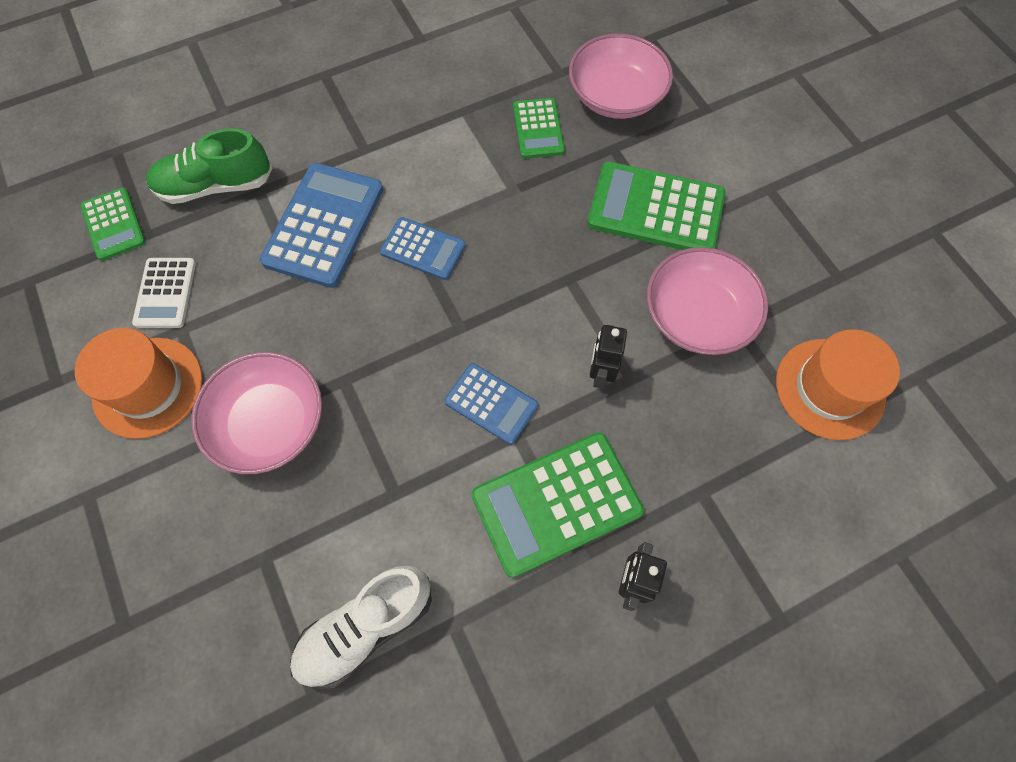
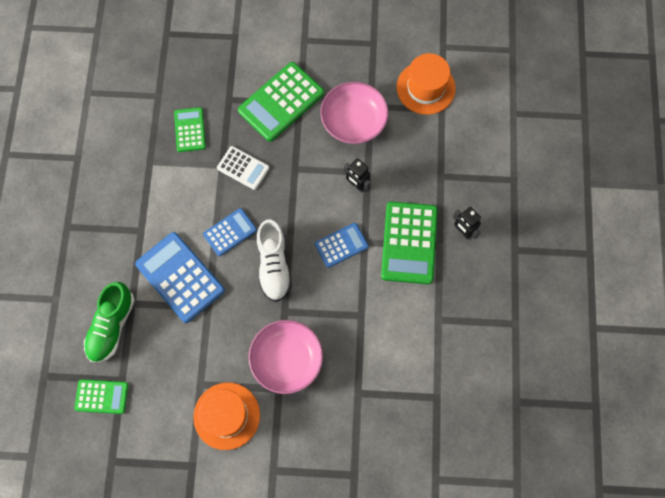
camera: 60 degrees left, 5 degrees up
(165, 293) = (170, 384): white calculator -> white calculator (243, 168)
(366, 627) = (418, 359): white shoe -> white shoe (274, 265)
(538, 129) = (190, 130): green calculator -> green calculator turned 120 degrees counterclockwise
(616, 96) = (195, 76): pink bowl -> none

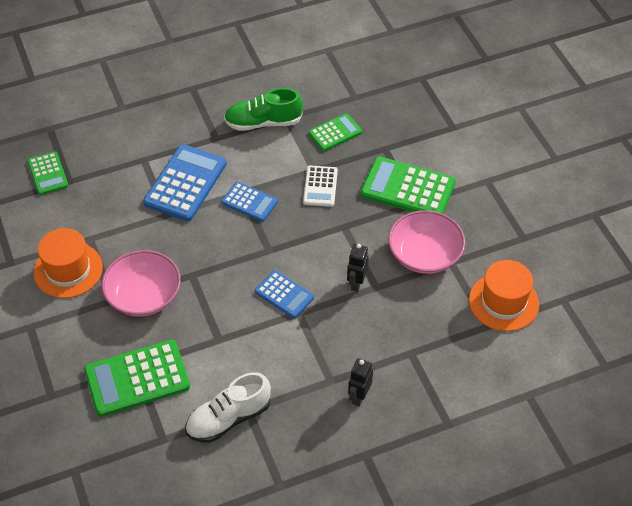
camera: 65 degrees right, 20 degrees down
(112, 326) = (115, 154): green shoe -> green shoe (263, 122)
(274, 265) = (234, 248): white shoe -> white shoe (228, 418)
(409, 243) = (319, 352): green calculator -> green calculator (137, 378)

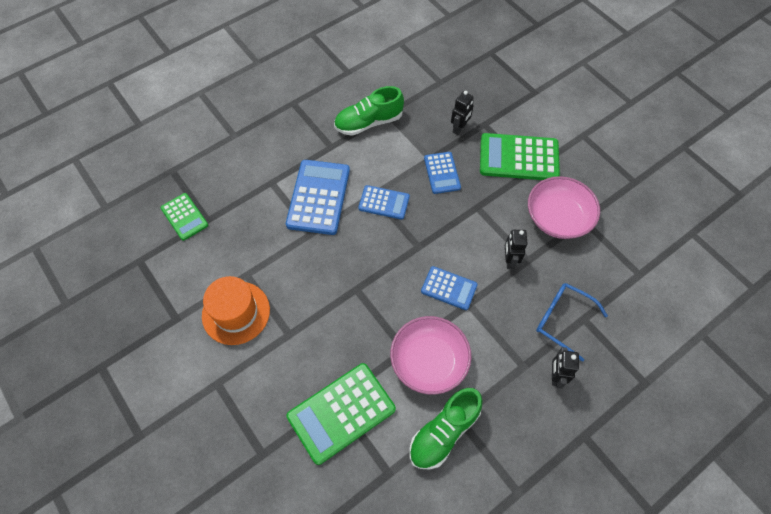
camera: 15 degrees left, 10 degrees up
(143, 295) = (318, 321): pink bowl -> pink bowl (429, 361)
(228, 418) = (444, 432): white shoe -> green shoe
(320, 186) = (442, 173): white calculator -> blue calculator
(335, 133) = (436, 119): green calculator -> none
(356, 147) = (459, 128): none -> black robot
(388, 349) = (562, 320): none -> blue glasses
(503, 302) = (643, 247): orange hat -> none

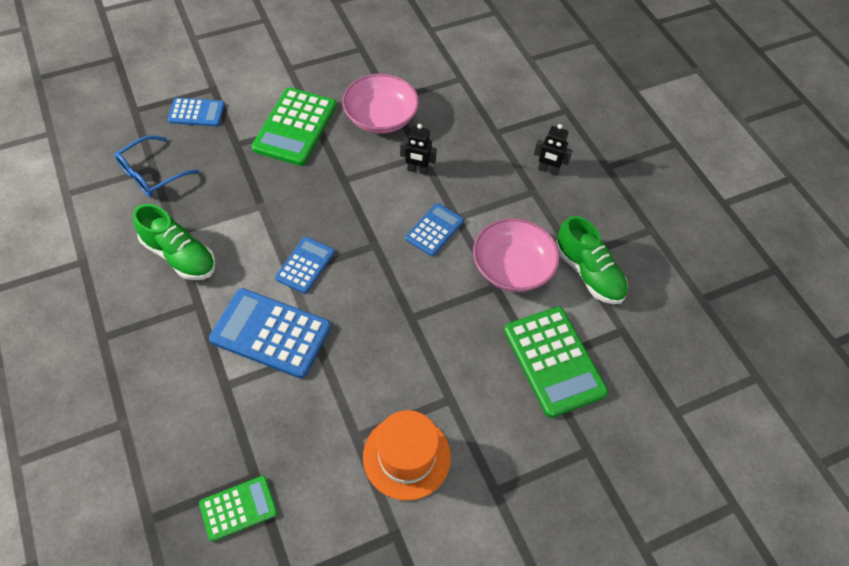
camera: 80 degrees left, 5 degrees down
(368, 122) = (179, 255): green shoe -> green shoe turned 45 degrees counterclockwise
(442, 173) = (286, 200): blue calculator -> blue calculator (196, 113)
(459, 128) = (232, 168): black robot -> none
(562, 320) = (493, 148): blue glasses -> blue glasses (151, 174)

